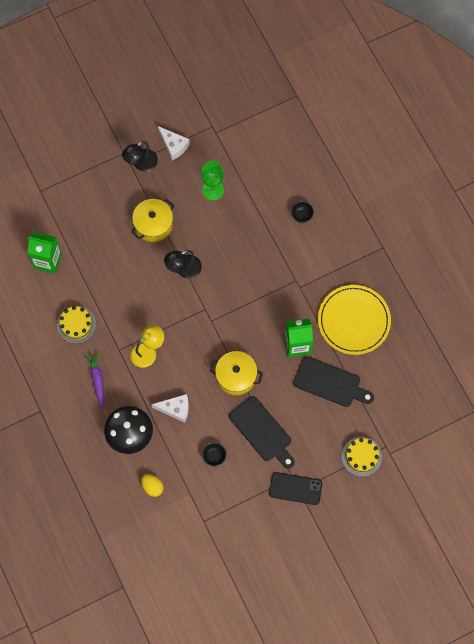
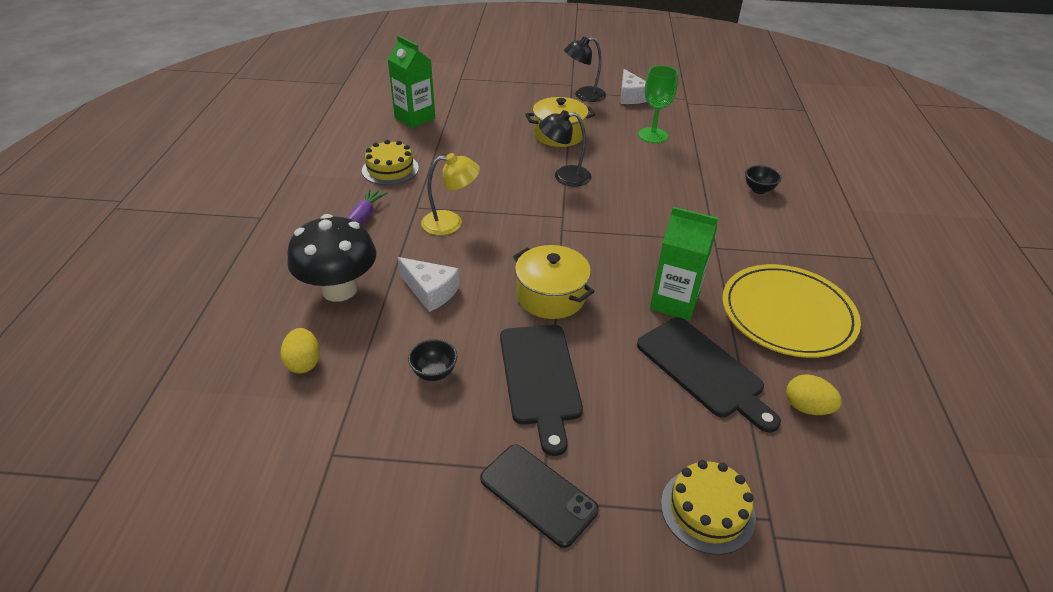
camera: 30 degrees right, 30 degrees down
(381, 379) = (807, 407): none -> yellow egg

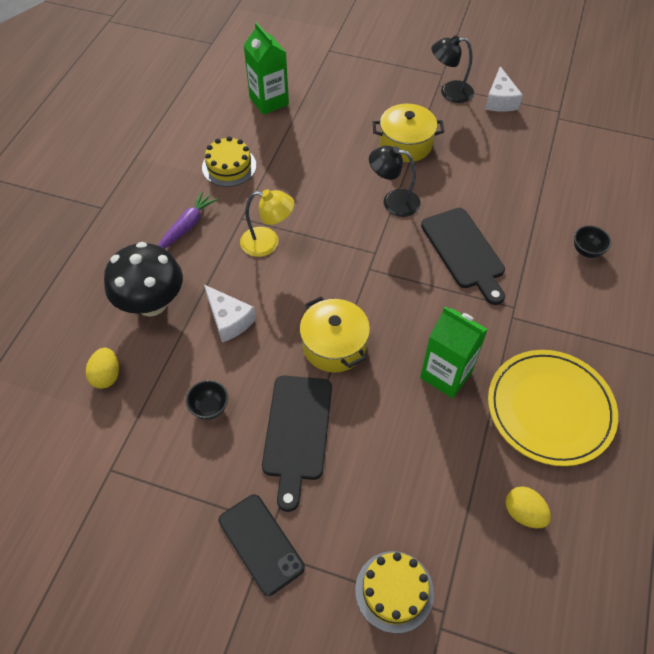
camera: 15 degrees right, 15 degrees up
(653, 135) = (503, 159): green goblet -> none
(703, 370) = (444, 454): black cutting board -> black cutting board (464, 251)

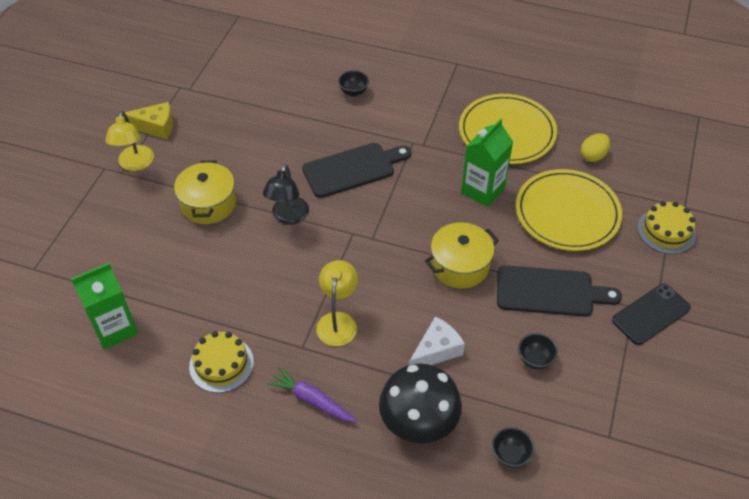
camera: 90 degrees left, 5 degrees down
(107, 376) = (510, 455): yellow egg -> black bowl
(417, 466) = (567, 213): none -> yellow plate
(449, 92) = (135, 164): black lamp -> yellow lamp
(500, 100) = (155, 127): white cheese -> yellow cheese

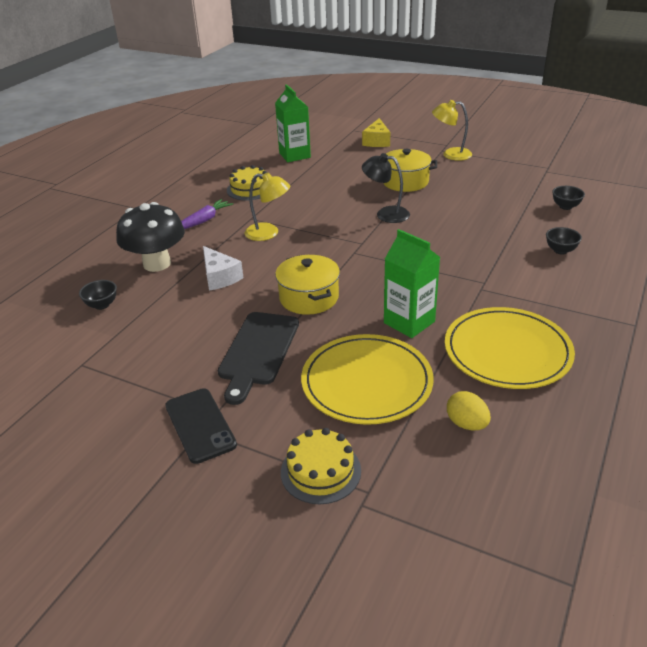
camera: 100 degrees right, 15 degrees down
(155, 127) = (495, 160): yellow cheese -> yellow cheese (377, 141)
(352, 169) = (443, 246): black cutting board -> none
(535, 360) = (184, 330): black bowl -> black bowl (565, 206)

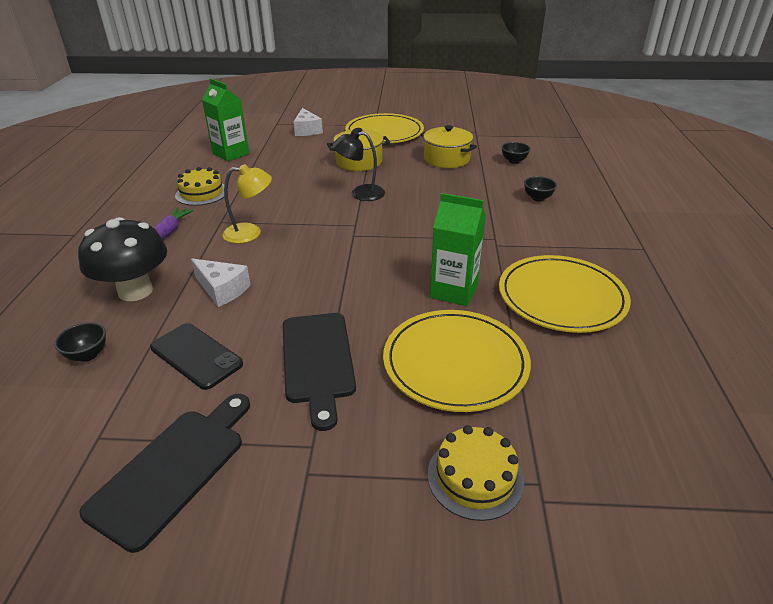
camera: 25 degrees left, 0 degrees up
(116, 400) = (173, 469): none -> black cutting board
(200, 425) = (302, 468): black phone -> black phone (196, 356)
(309, 298) = (336, 290): yellow pot -> yellow pot (446, 159)
(377, 141) = (307, 130): yellow cheese -> white cheese
(450, 154) = (384, 132): yellow lamp -> yellow plate
(466, 424) = (578, 378): yellow egg -> none

